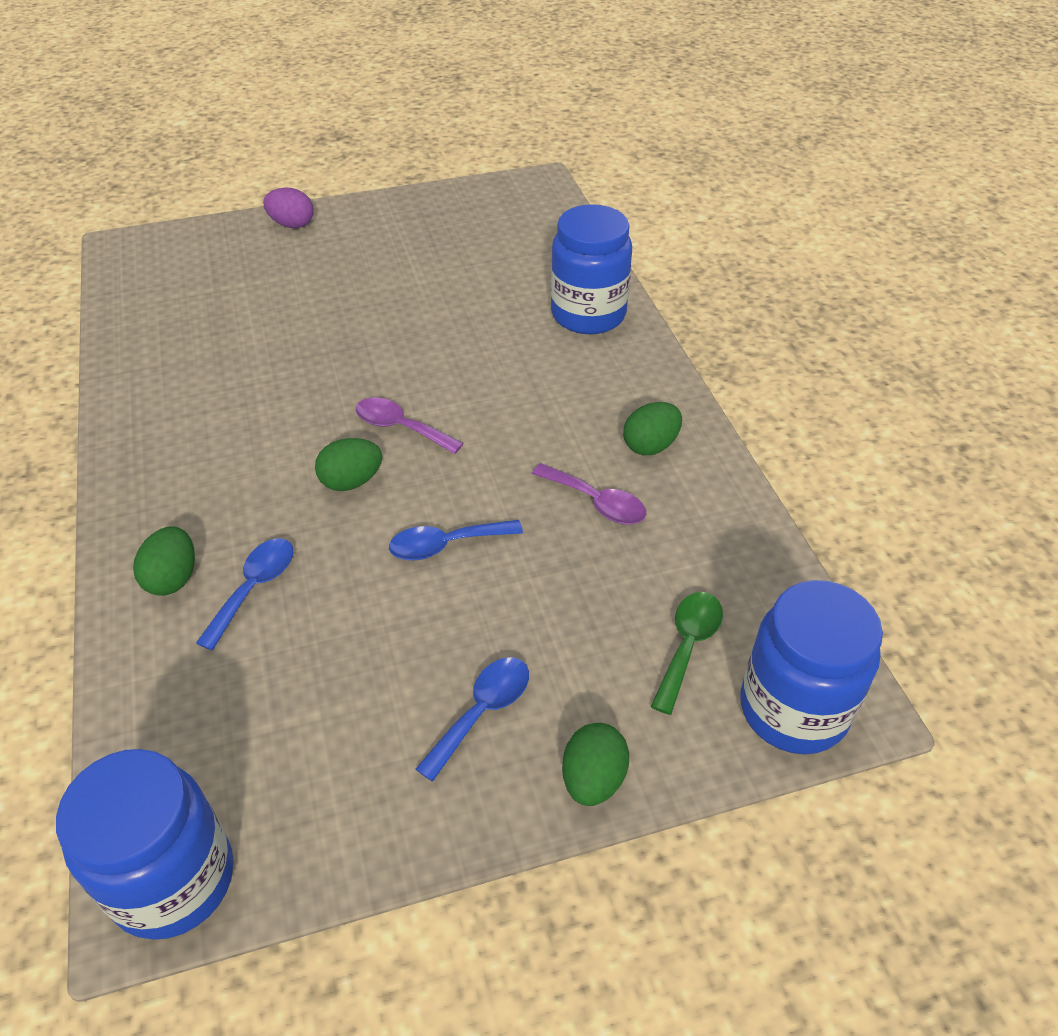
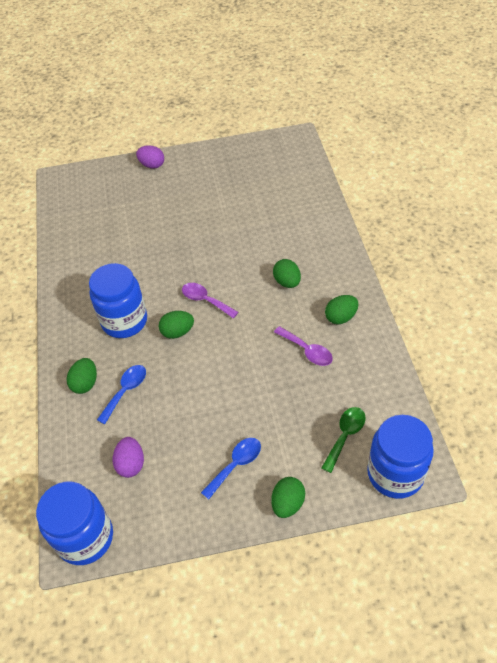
camera: 10 degrees right, 5 degrees up
(268, 723) = (131, 464): none -> purple egg
(446, 545) = (224, 372): blue spoon -> none
(547, 393) = (287, 282): none -> green egg
(588, 314) = (316, 231): blue jar -> blue jar (124, 321)

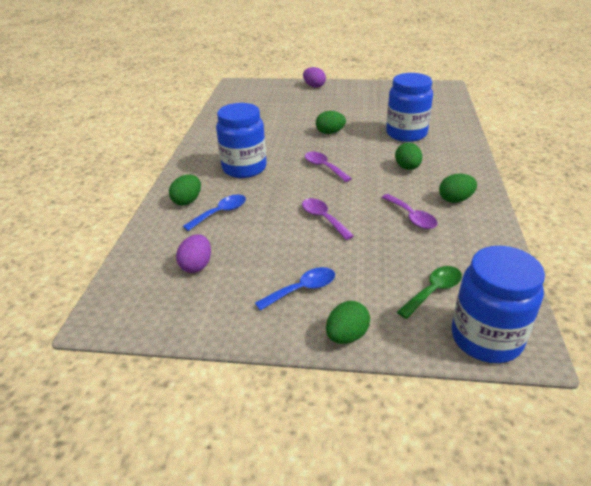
camera: 15 degrees right, 15 degrees down
(85, 538) = (119, 313): blue jar -> blue jar (406, 134)
(177, 332) = (288, 183): green egg -> green egg (330, 133)
(227, 373) = (323, 218): none -> purple spoon

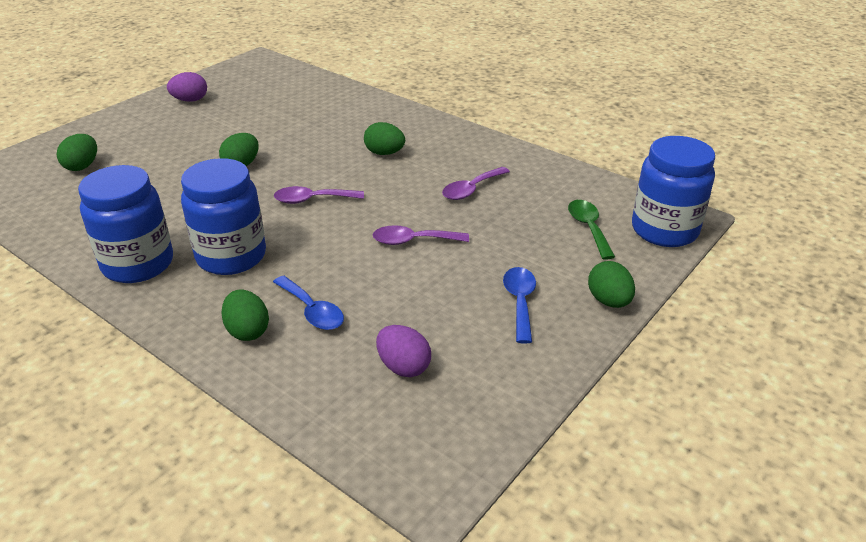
camera: 60 degrees left, 0 degrees up
(220, 213) = (312, 311): blue spoon -> blue spoon turned 150 degrees clockwise
(314, 86) = (103, 127): purple egg -> purple egg (190, 100)
(406, 134) = (319, 124): blue jar -> blue jar (138, 264)
(411, 217) = (471, 189): purple spoon -> purple spoon turned 135 degrees clockwise
(455, 200) = (470, 155): green egg -> green egg (82, 166)

